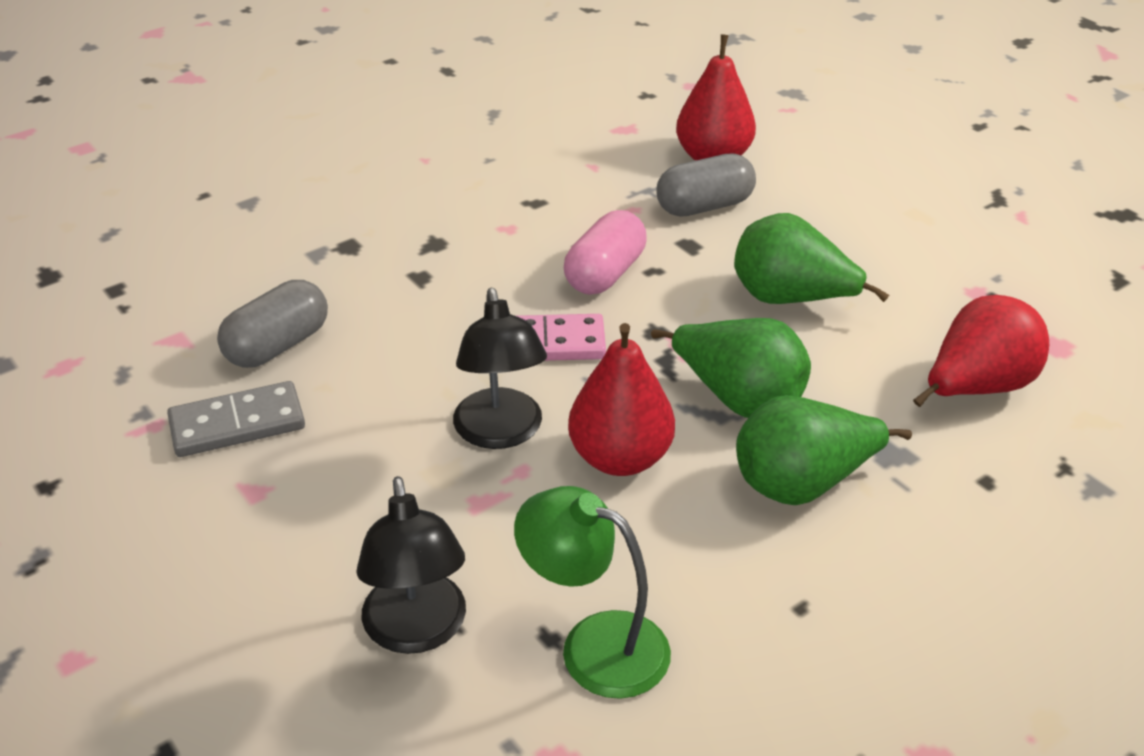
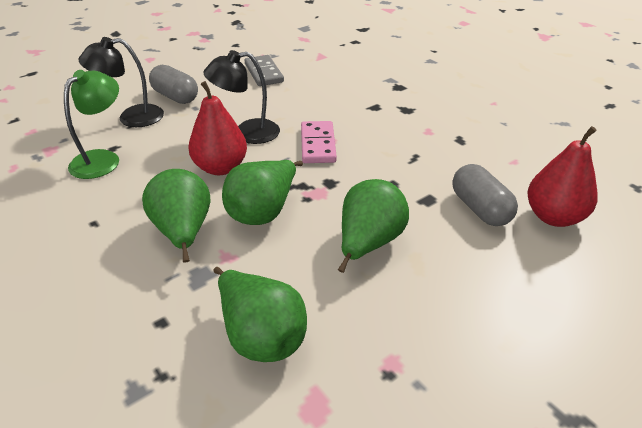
camera: 90 degrees right, 0 degrees up
(277, 346) = (316, 76): grey capsule -> grey capsule (175, 97)
(605, 274) = (387, 165): pink capsule -> none
(976, 388) = (261, 335): red pear -> green pear

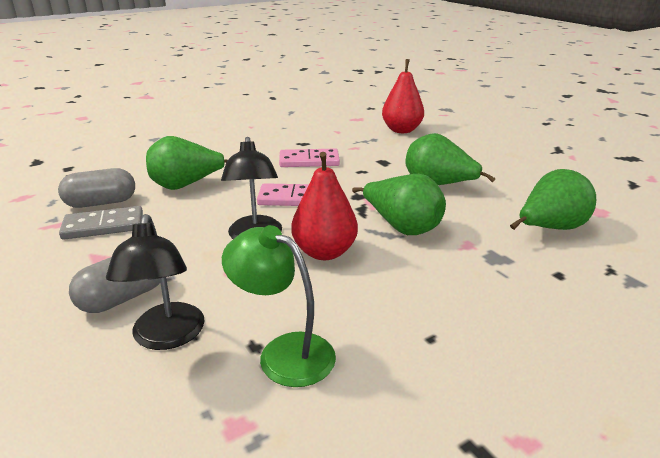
camera: 85 degrees left, 10 degrees down
(183, 232) = (438, 270): green pear -> green pear (186, 186)
(410, 147) = (309, 161): none -> pink domino
(480, 209) = (394, 147): grey capsule -> grey capsule (101, 203)

